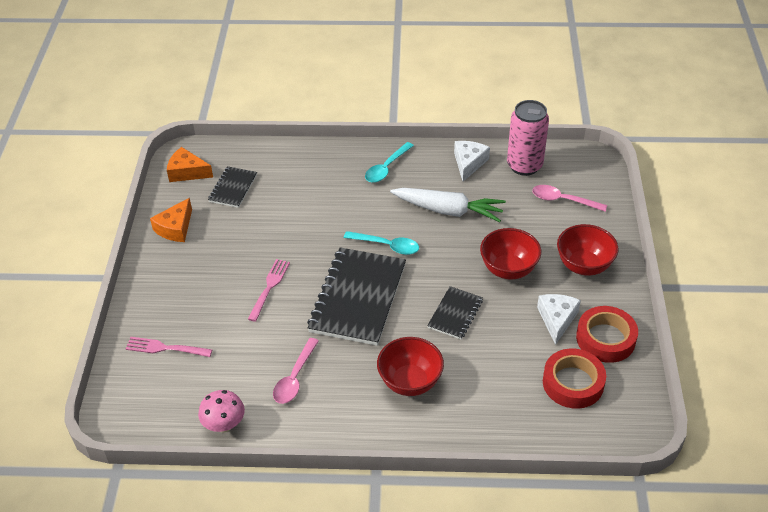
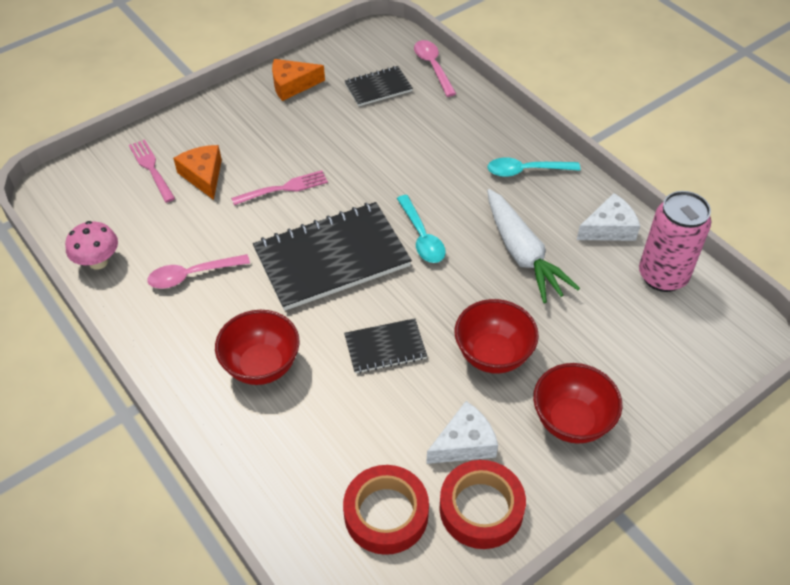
camera: 50 degrees right, 5 degrees up
(187, 172) = (365, 48): orange cheese -> orange cheese (203, 176)
(563, 200) = (650, 342): pink spoon -> pink spoon (433, 67)

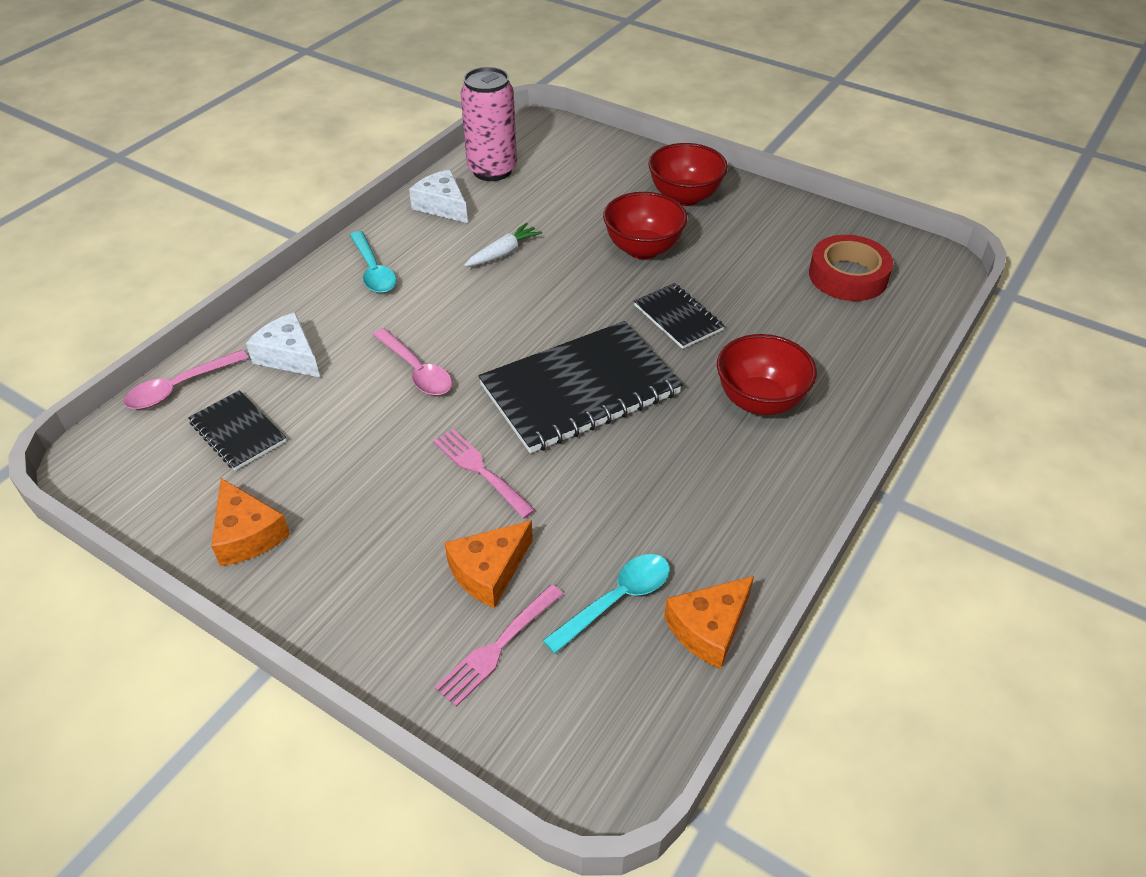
camera: 110 degrees left, 5 degrees down
(98, 262) = (709, 628): pink mushroom -> orange cheese
(192, 275) = (674, 510): pink spoon -> pink spoon (416, 370)
(332, 258) = (580, 389): black notebook -> black notebook turned 75 degrees counterclockwise
(422, 237) = (512, 327): turquoise spoon -> turquoise spoon (616, 600)
(464, 443) = (748, 248): white cheese -> white cheese (289, 356)
(481, 508) = (801, 228): red tape -> none
(522, 253) = (503, 253): white carrot -> white carrot, size x0.54

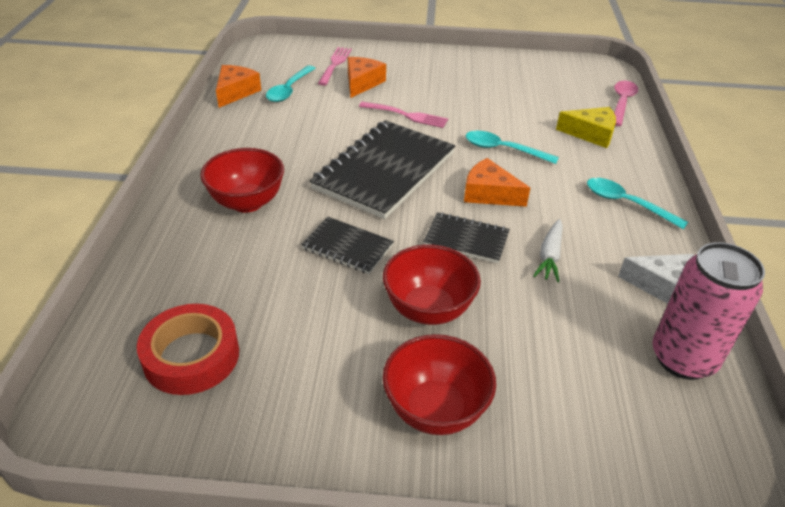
camera: 150 degrees right, 5 degrees down
(238, 432) = (557, 95): black notebook -> black notebook (466, 239)
(247, 534) = (491, 66): orange cheese -> orange cheese (489, 194)
(289, 356) = (591, 134): white cheese -> yellow cheese
(416, 370) = (503, 150): pink spoon -> turquoise spoon

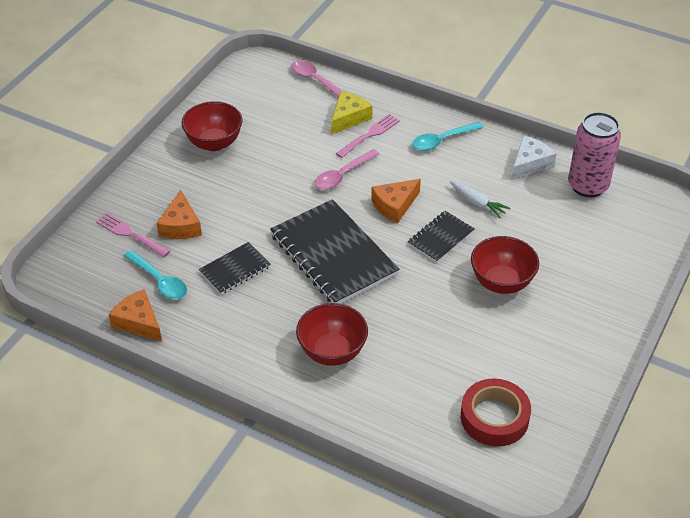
camera: 65 degrees left, 5 degrees up
(347, 247) = (418, 305): black notebook -> black notebook (235, 269)
(362, 83) = (180, 226): orange cheese -> orange cheese turned 135 degrees counterclockwise
(406, 115) = (257, 214): pink fork -> pink fork (369, 135)
(435, 409) = (584, 308): red bowl -> red bowl (214, 143)
(503, 150) = (342, 175): turquoise spoon -> pink spoon

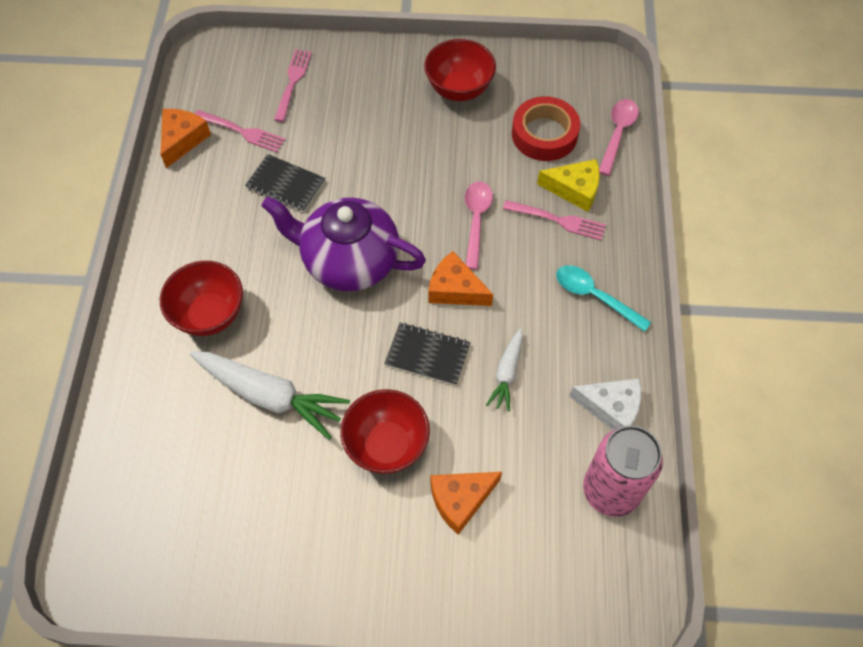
camera: 65 degrees right, 15 degrees up
(159, 281) = (242, 132): turquoise spoon -> pink fork
(180, 226) = (324, 115): orange cheese -> orange cheese (460, 500)
(333, 255) = (349, 261): black notebook -> purple teapot
(342, 175) = (476, 221): pink spoon -> pink spoon turned 75 degrees clockwise
(427, 335) = (270, 396): none -> white carrot
(494, 417) = (176, 508): red tape -> red tape (544, 134)

